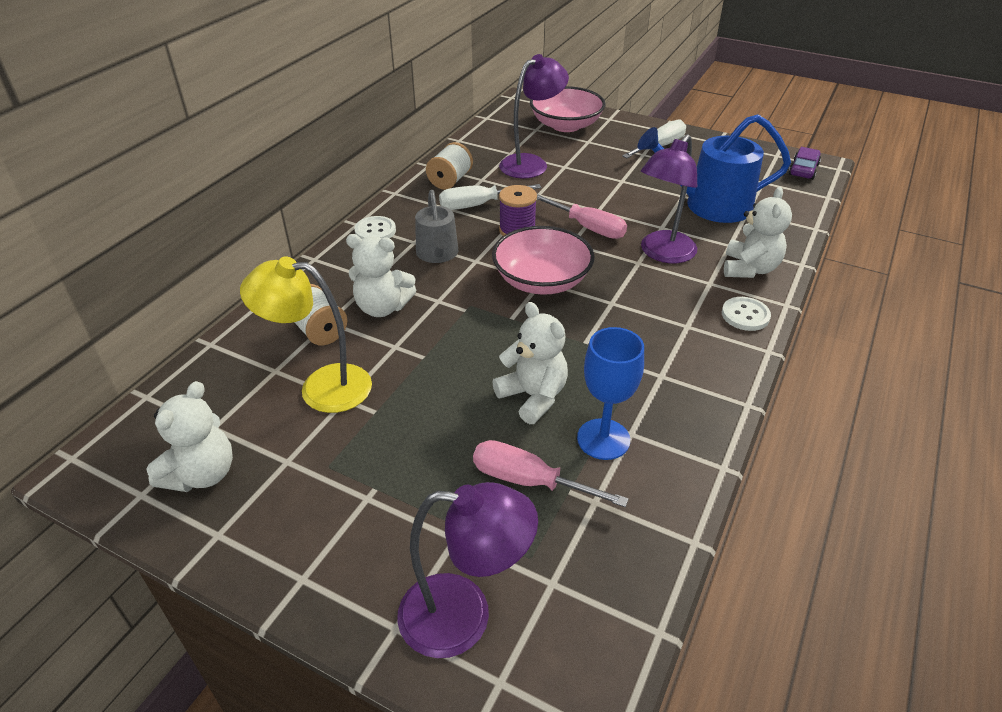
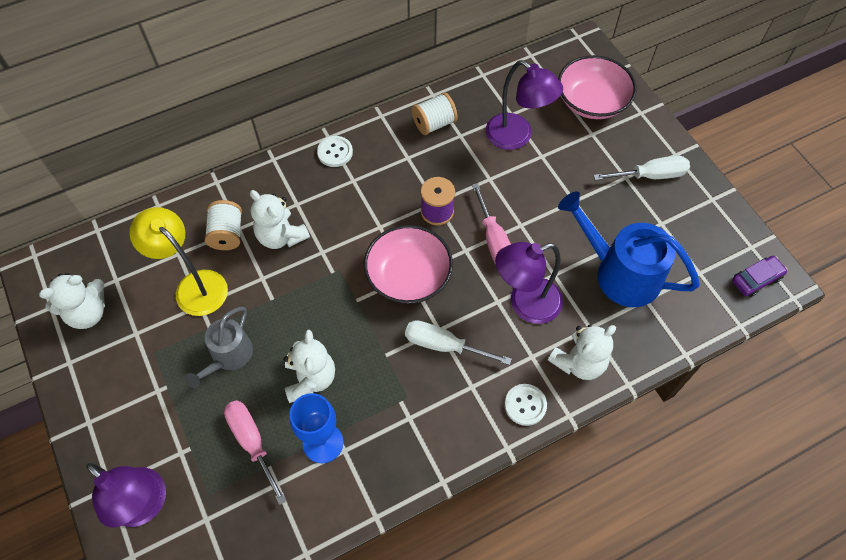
camera: 35 degrees right, 20 degrees up
(438, 254) = (358, 204): grey watering can -> grey watering can (229, 356)
(478, 205) = (431, 165): white screwdriver -> white screwdriver (444, 345)
(531, 163) = (517, 137): purple lamp -> purple lamp turned 45 degrees clockwise

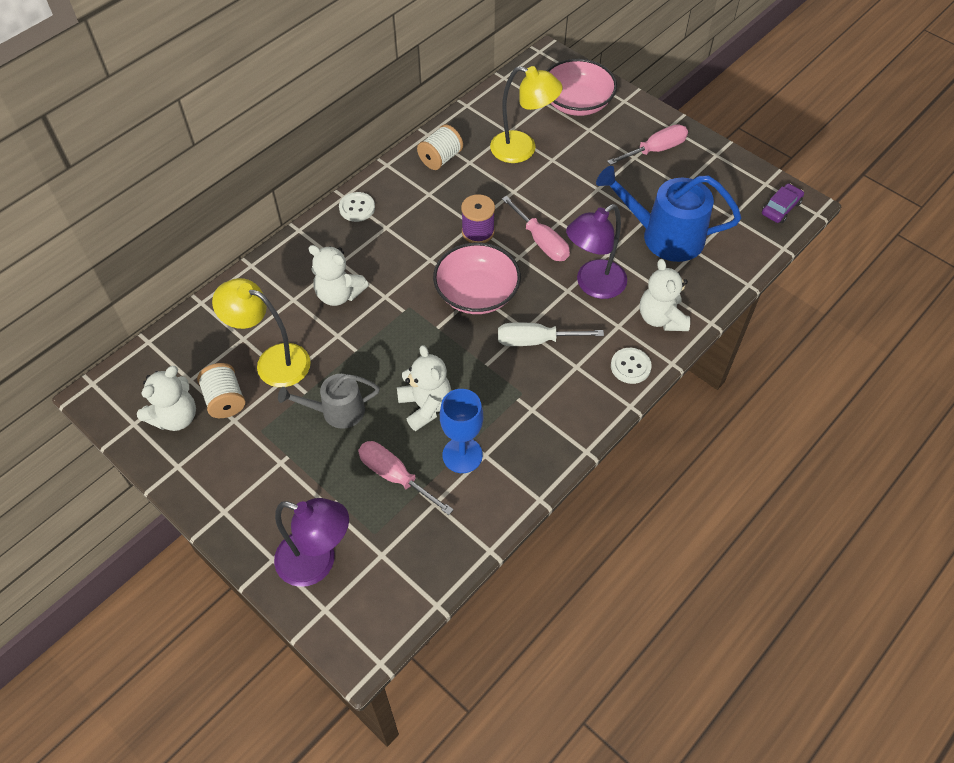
camera: 20 degrees left, 5 degrees down
(227, 234) = (284, 307): white spool -> white spool (225, 400)
(229, 356) = (337, 411): grey watering can -> grey watering can turned 75 degrees clockwise
(517, 137) = (522, 150): purple lamp -> yellow lamp
(579, 362) = (661, 318): white teddy bear -> white teddy bear turned 135 degrees clockwise
(650, 175) = (655, 150): white screwdriver -> pink screwdriver

